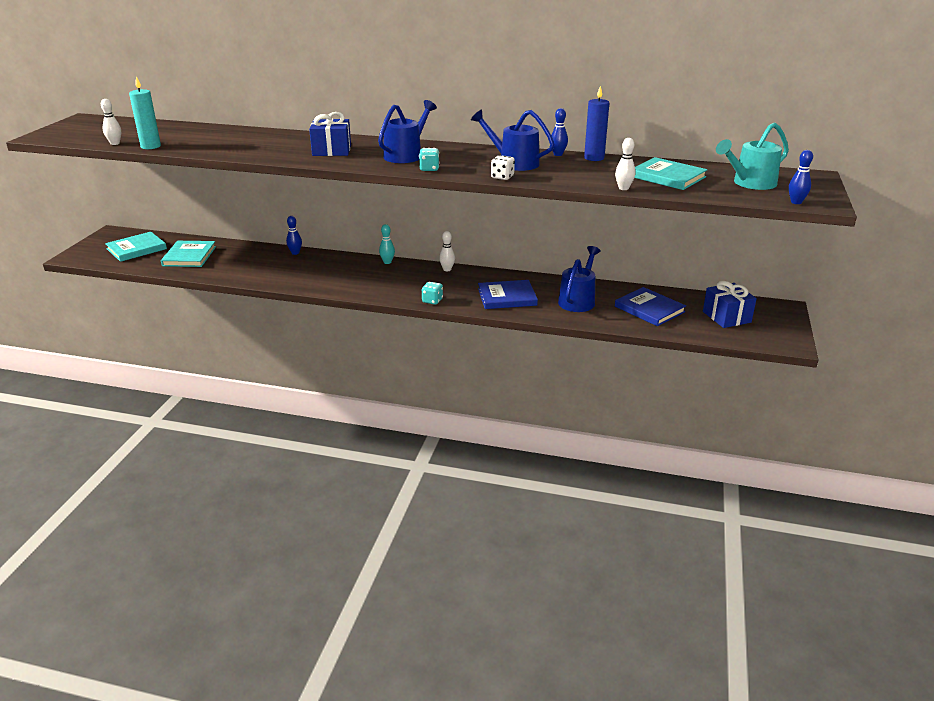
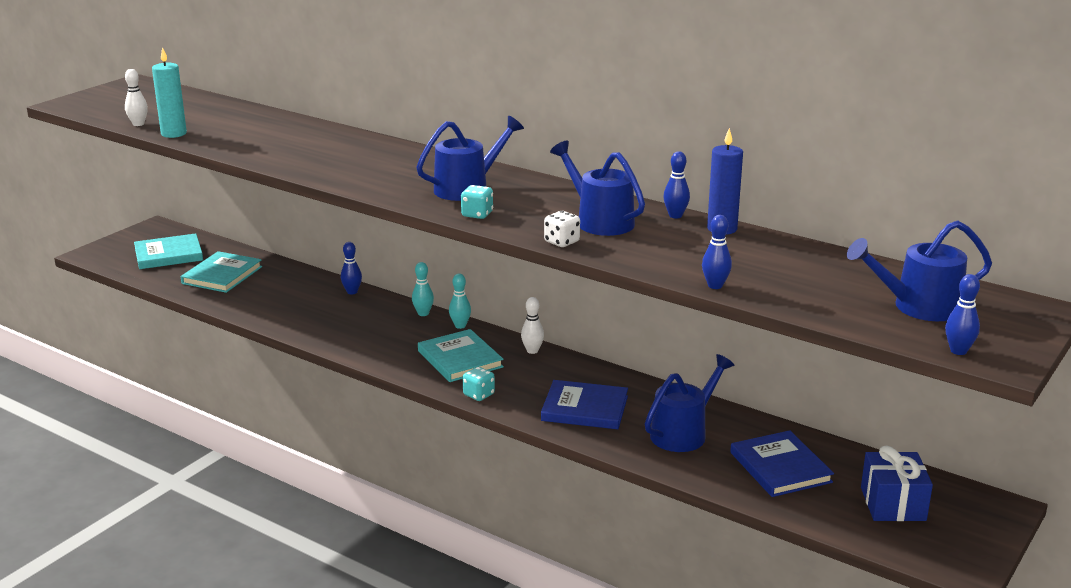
camera: 20 degrees right, 5 degrees down
(331, 150) = (380, 168): blue gift -> none
(356, 258) = (423, 313): none -> turquoise bowling pin
(623, 188) = (715, 286): white bowling pin -> blue bowling pin
(667, 177) = (800, 276): turquoise book -> turquoise book (460, 359)
(750, 183) = (918, 307): turquoise watering can -> blue watering can

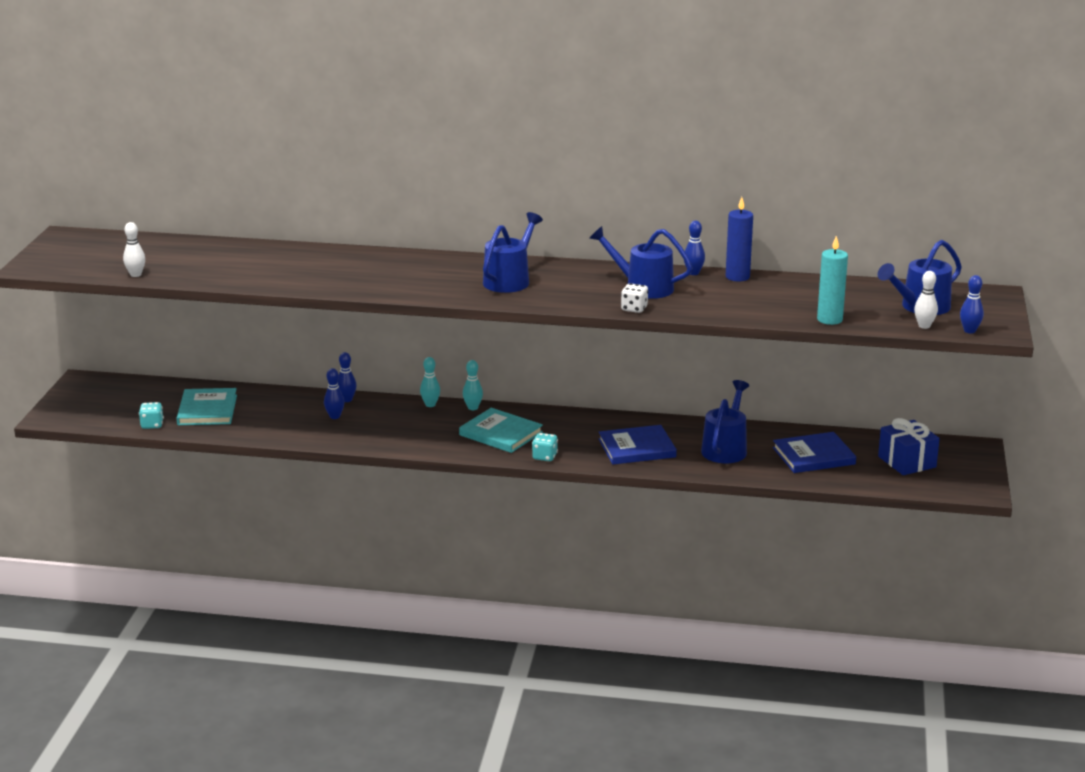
camera: 25 degrees left, 0 degrees up
(168, 255) = (130, 402): turquoise book -> none
(173, 134) = (184, 278): turquoise candle -> turquoise candle (829, 319)
(477, 214) = (544, 300): turquoise dice -> turquoise dice (152, 425)
(532, 351) = (553, 415): white bowling pin -> white bowling pin (924, 326)
(715, 286) = (776, 319): blue bowling pin -> blue bowling pin (335, 416)
(780, 467) = (813, 456): blue book -> blue book turned 60 degrees counterclockwise

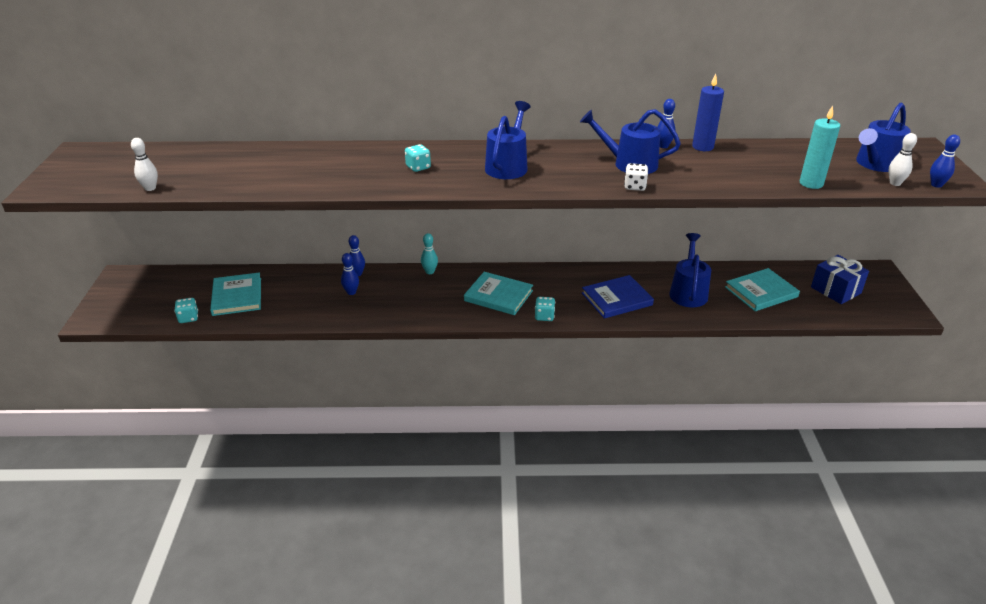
camera: 10 degrees left, 10 degrees up
(413, 275) = (418, 167): none -> turquoise dice
(473, 408) = (466, 271): turquoise bowling pin -> none
(813, 456) = (761, 292): blue book -> turquoise book

